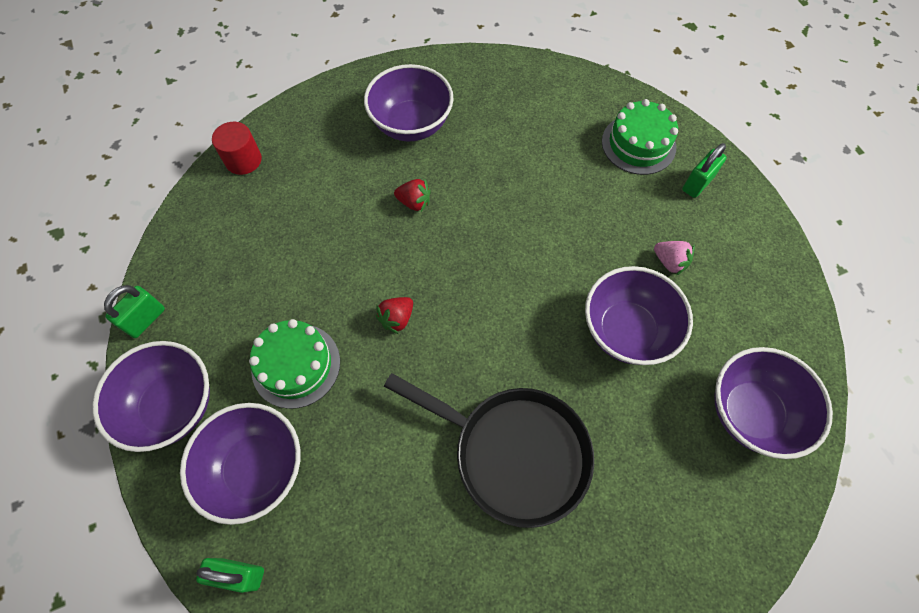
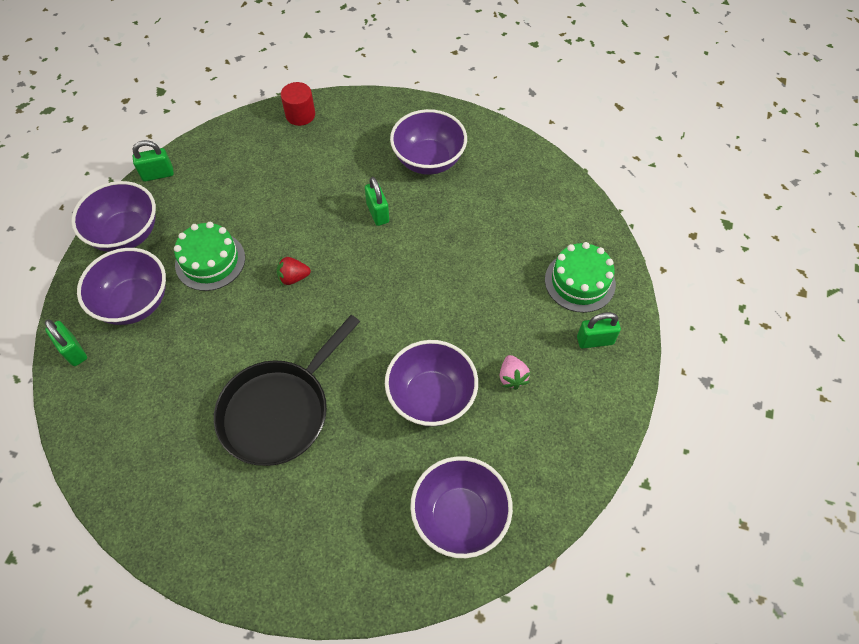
camera: 40 degrees right, 5 degrees down
(414, 202) = (378, 213): red strawberry -> green padlock
(513, 452) = (280, 410): black pan -> black pan turned 60 degrees clockwise

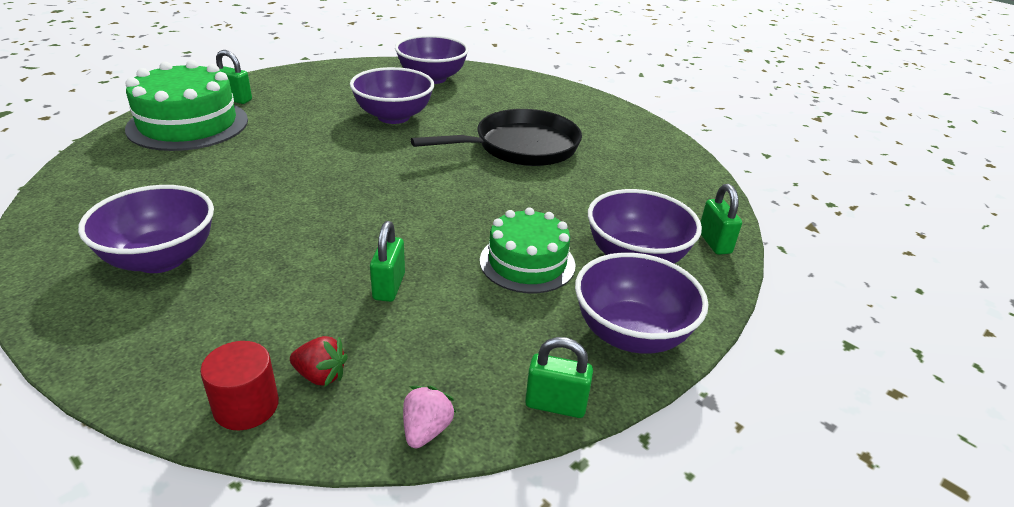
camera: 155 degrees left, 25 degrees down
(293, 277) = (441, 215): red strawberry -> red strawberry (320, 375)
(378, 213) = (292, 232): green padlock -> green padlock (389, 286)
(512, 377) = (322, 105): pink strawberry -> pink strawberry (426, 430)
(580, 282) = (188, 124): green cake -> green cake, size x1.53

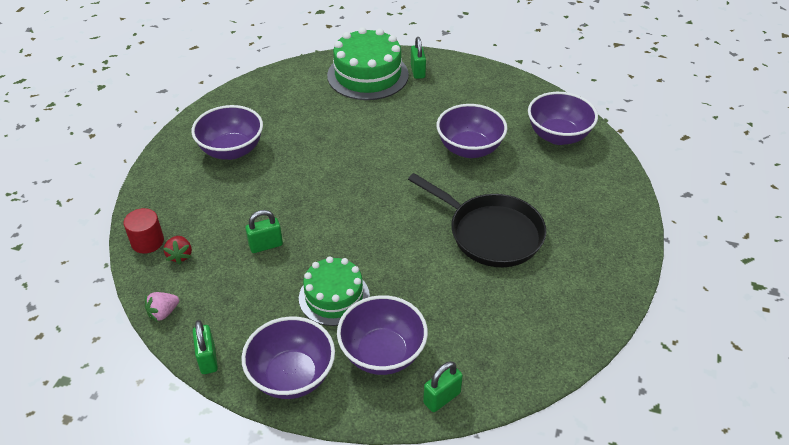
camera: 65 degrees right, 10 degrees up
(426, 430) = (163, 313): pink strawberry -> pink strawberry turned 150 degrees clockwise

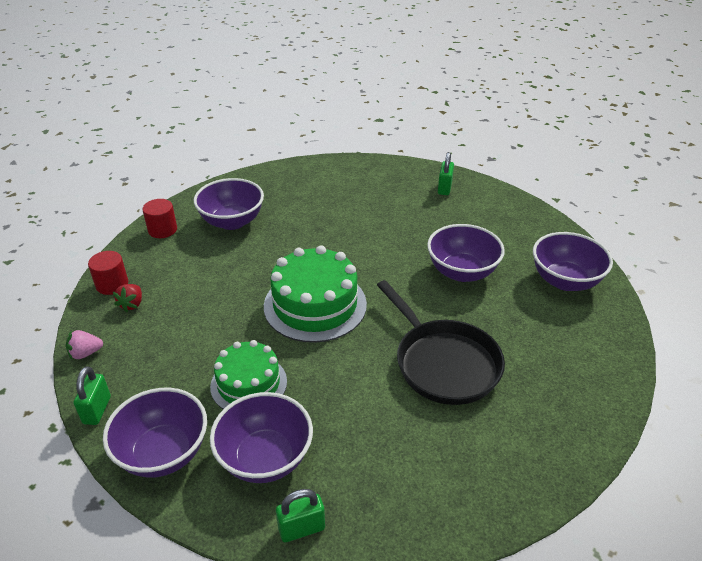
camera: 20 degrees right, 5 degrees down
(165, 175) = (162, 230): none -> red cylinder
(266, 245) = (213, 315): green padlock -> none
(368, 75) = (394, 182): green cake -> green cake (315, 305)

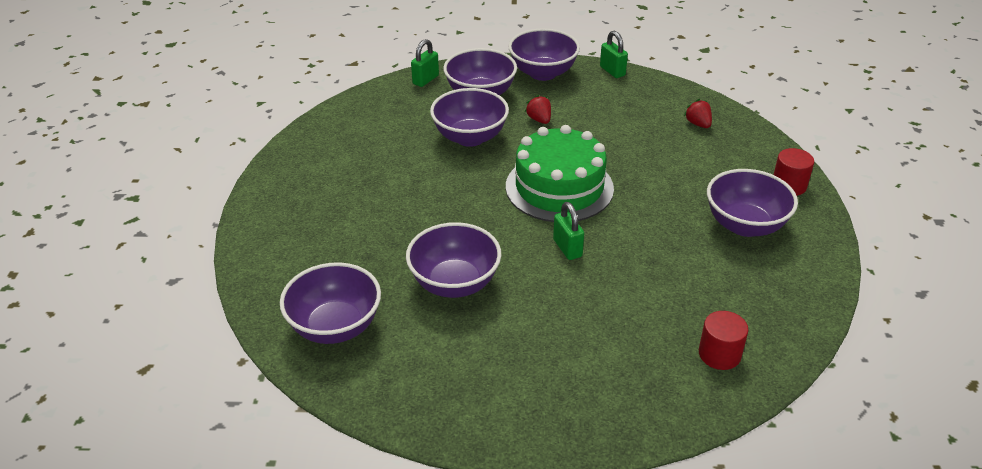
camera: 145 degrees right, 0 degrees up
(85, 353) = (672, 88): pink strawberry -> none
(112, 284) = (738, 128): red cylinder -> red cylinder (719, 354)
(248, 384) = (539, 120): green cake -> red strawberry
(335, 398) = (470, 137): none -> purple bowl
(443, 362) = (409, 192): black pan -> none
(444, 188) = (576, 405): green padlock -> green padlock (567, 248)

